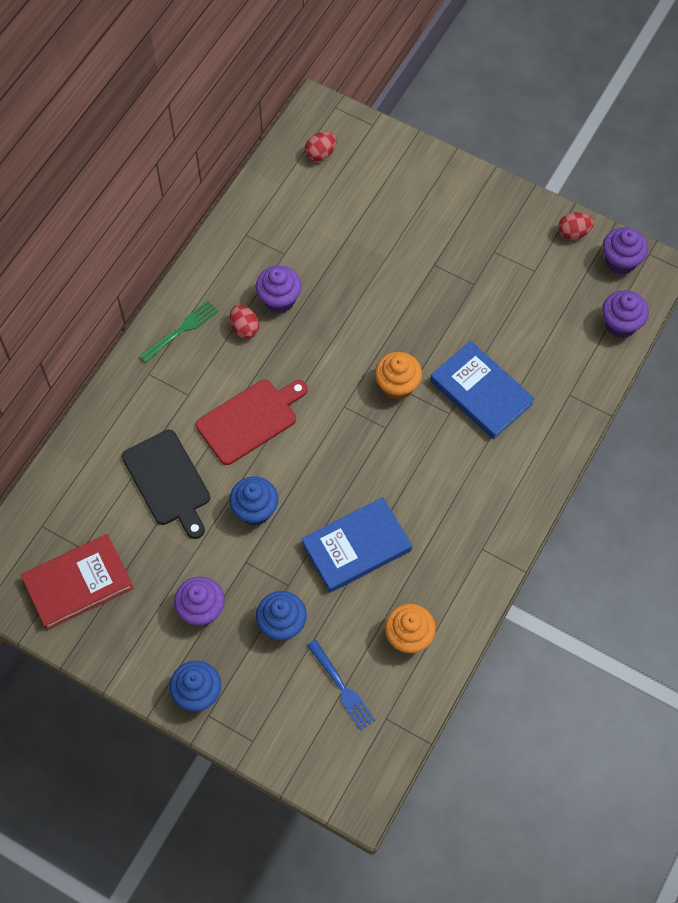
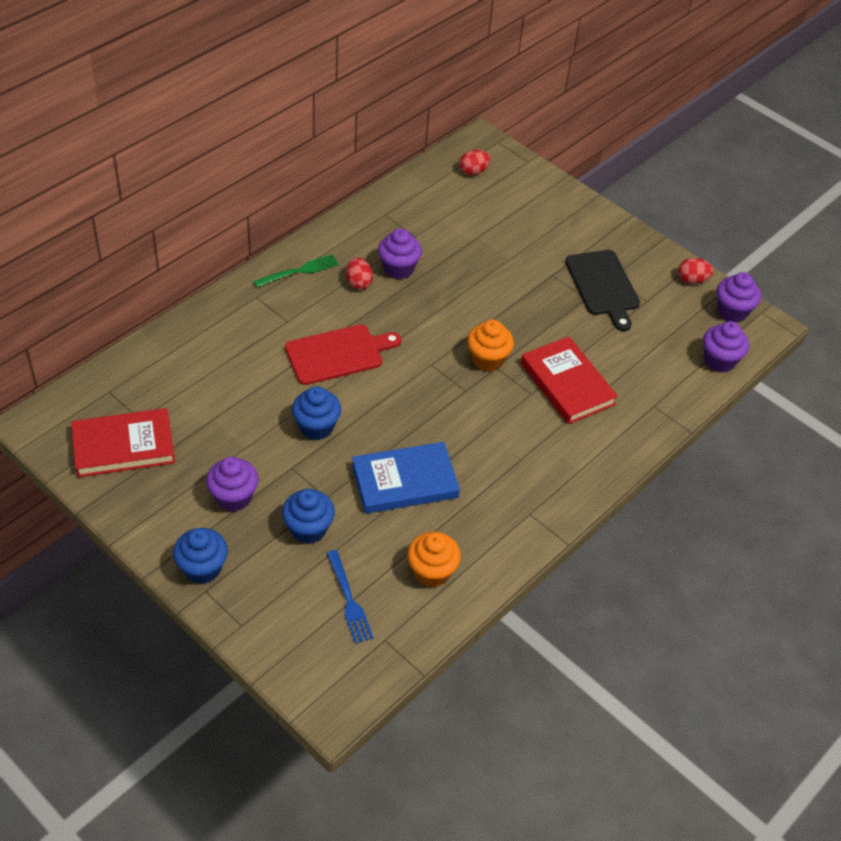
camera: 10 degrees right, 15 degrees down
(168, 481) = (242, 384): black cutting board -> black cutting board (603, 286)
(481, 392) = (567, 384): blue book -> red book

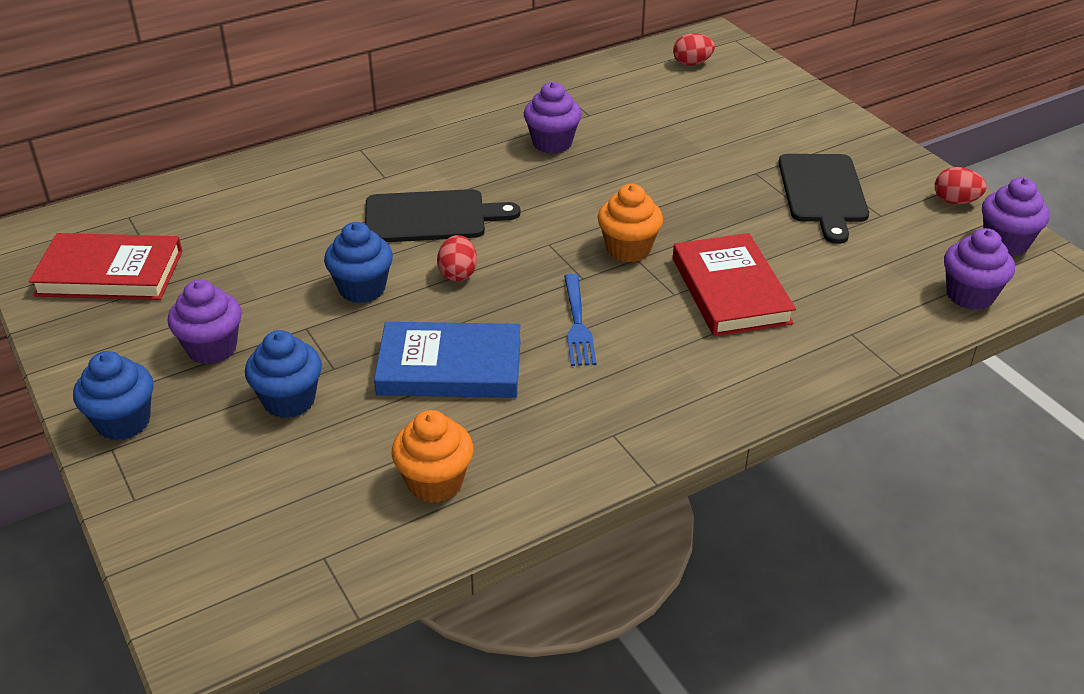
camera: 20 degrees right, 10 degrees down
(299, 271) = (426, 131): green fork -> none
(338, 354) = (431, 217): red cutting board -> black cutting board
(349, 600) = (299, 496): blue fork -> blue fork (577, 323)
(358, 283) = (494, 151): red egg -> red egg (458, 274)

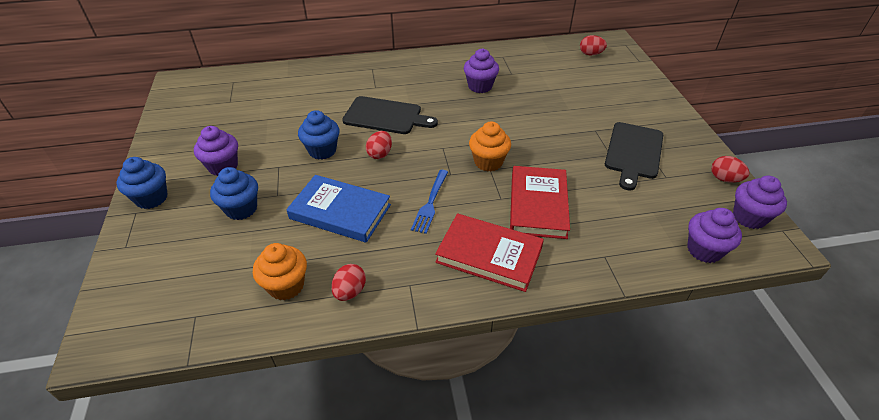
camera: 20 degrees right, 5 degrees up
(110, 273) = (203, 111): red book -> red book (489, 255)
(534, 465) = (350, 291): none -> red egg

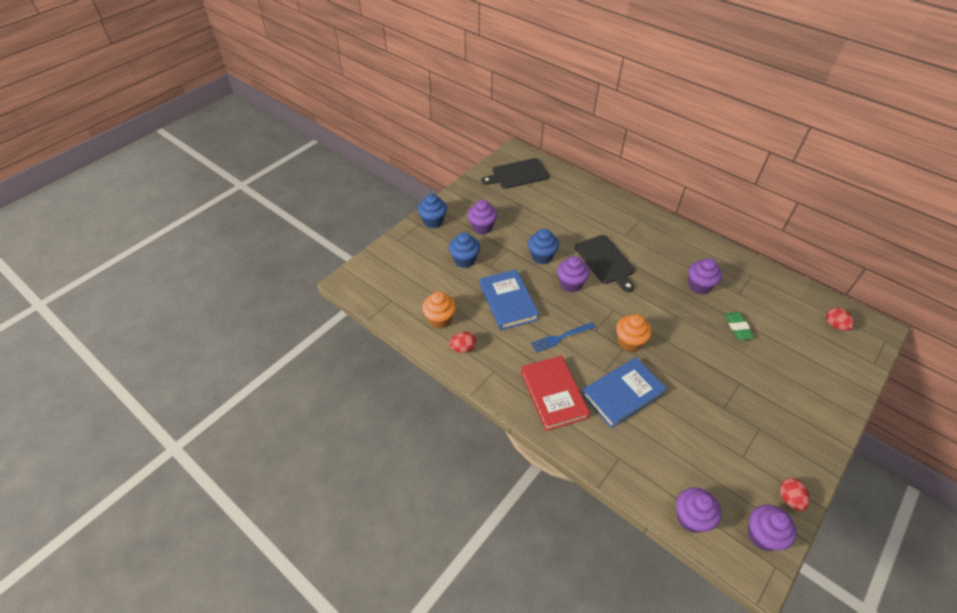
camera: 50 degrees right, 5 degrees up
(380, 154) = (571, 284): red egg -> purple cupcake
(538, 205) = (622, 394): red book -> blue book
(542, 95) = (737, 327): none -> green eraser
(633, 152) = (744, 421): black cutting board -> black cutting board (517, 174)

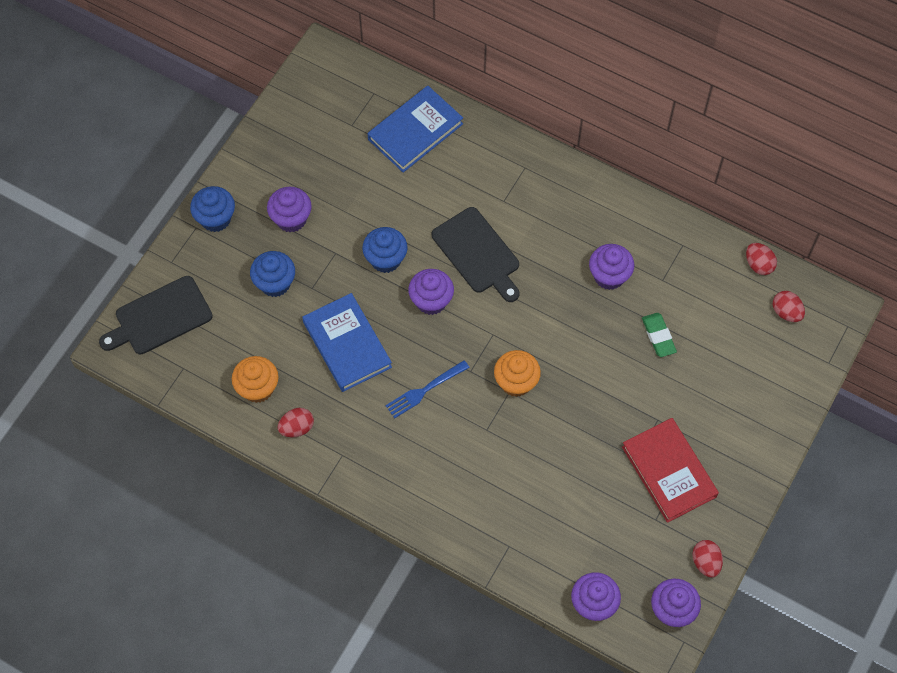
camera: 10 degrees left, 15 degrees up
(517, 174) = (331, 104): black cutting board -> black cutting board (159, 317)
(553, 394) = (423, 475): red book -> red book (669, 471)
(622, 394) = (509, 460): blue book -> blue book (415, 131)
(809, 293) = (758, 265): none -> red egg

